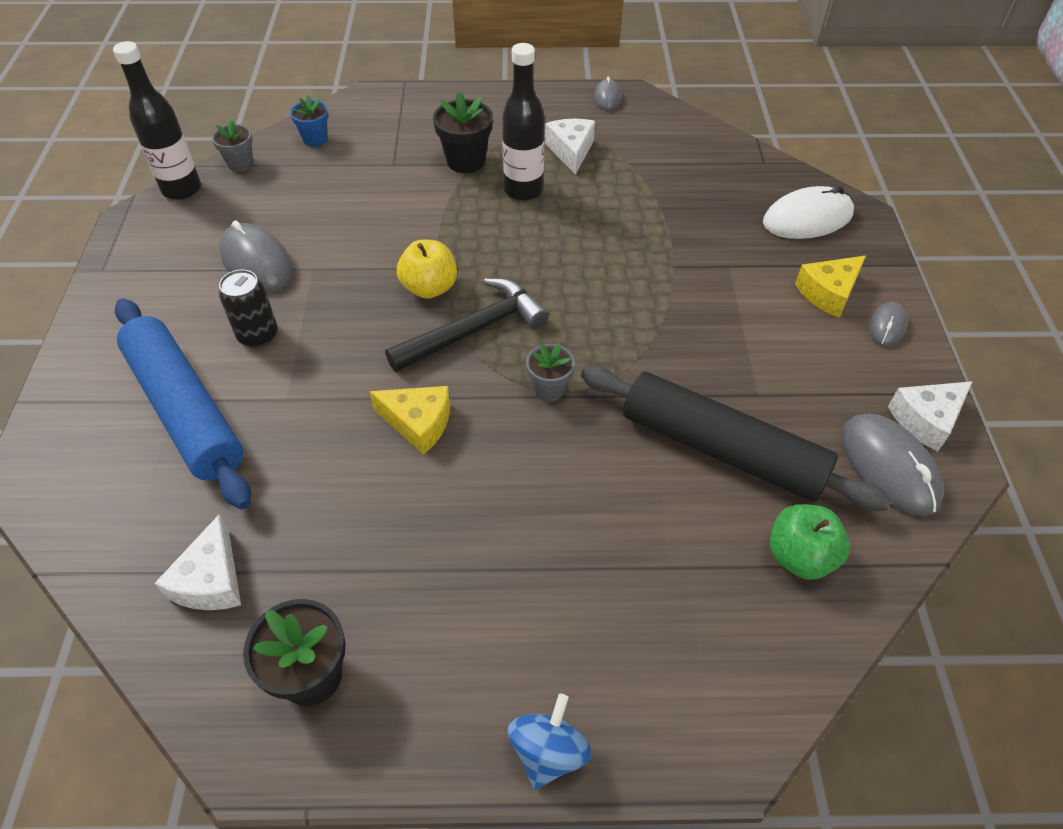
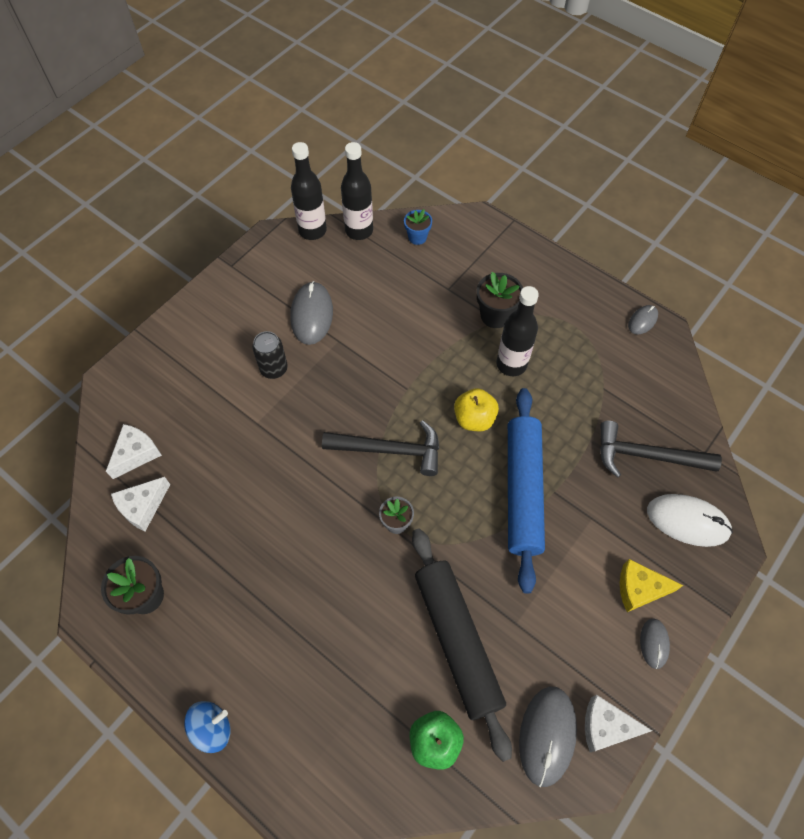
camera: 40 degrees right, 10 degrees up
(185, 410) = (203, 393): blue rolling pin -> blue rolling pin (522, 491)
(240, 164) = (359, 230): grey flower pot -> black bottle
(418, 423) = (308, 490): yellow cheese -> none
(429, 288) = (390, 401): yellow apple -> yellow apple (474, 419)
(571, 151) = (572, 352): white cheese -> white cheese (136, 454)
(721, 191) = (646, 456): none -> black hammer
(887, 326) = (654, 643): grey mouse -> grey mouse turned 60 degrees counterclockwise

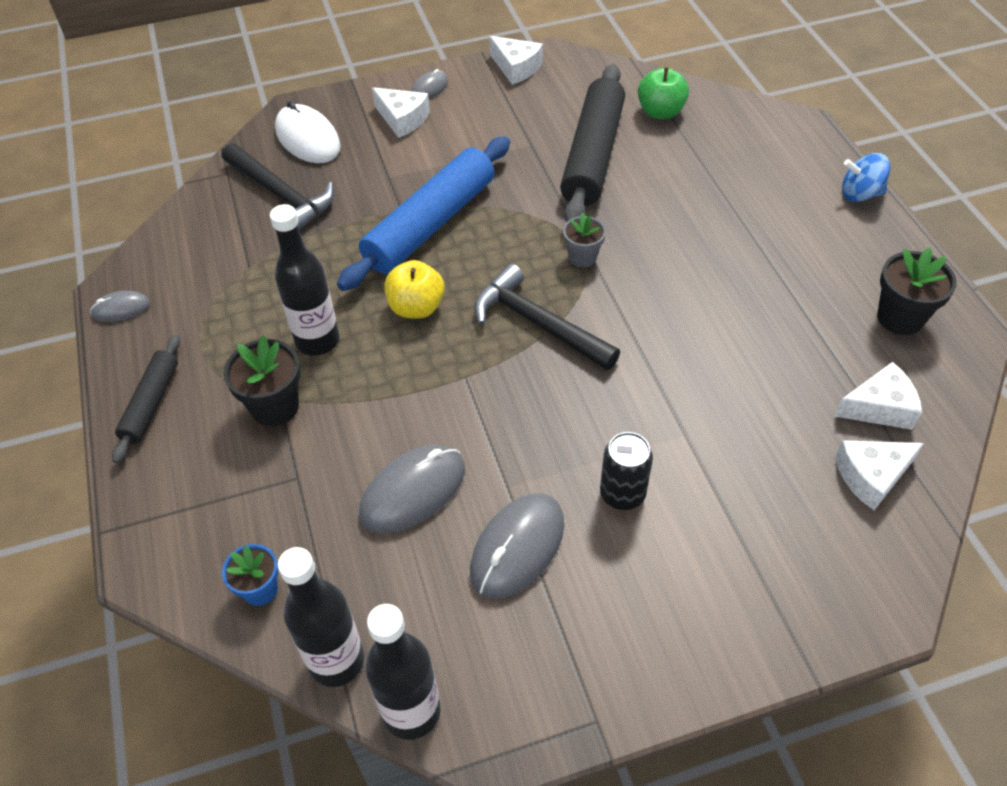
camera: 145 degrees left, 10 degrees down
(547, 735) = (566, 81): grey mouse -> grey mouse (413, 491)
(560, 282) = (151, 403): none -> black rolling pin
(639, 589) = (402, 119): yellow cheese -> white cheese

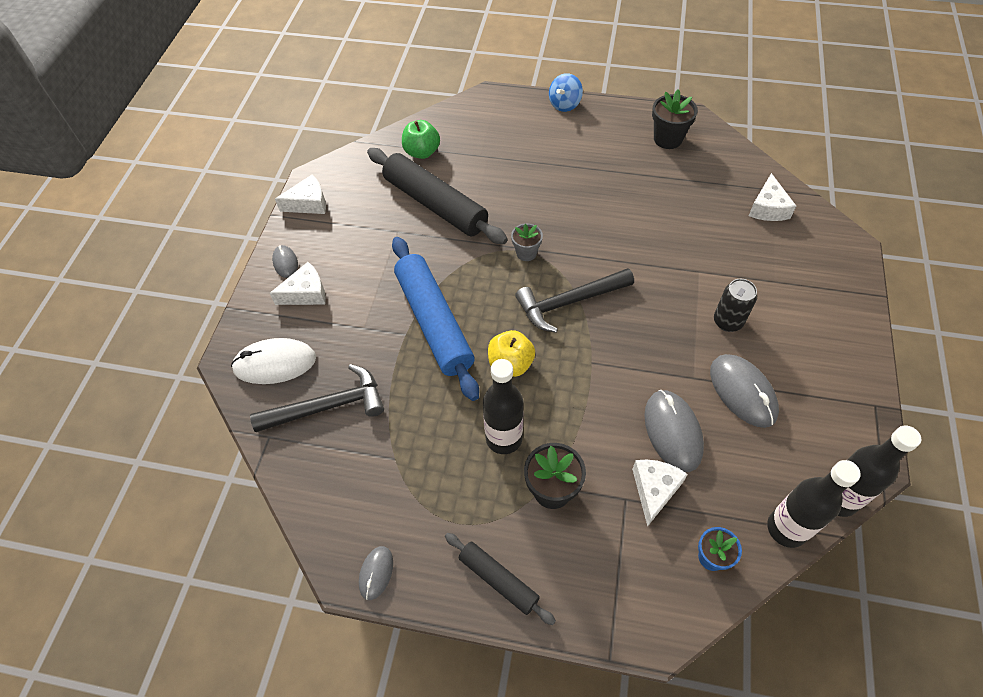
camera: 60 degrees left, 5 degrees up
(879, 407) = (724, 180): white cheese -> white cheese (654, 490)

